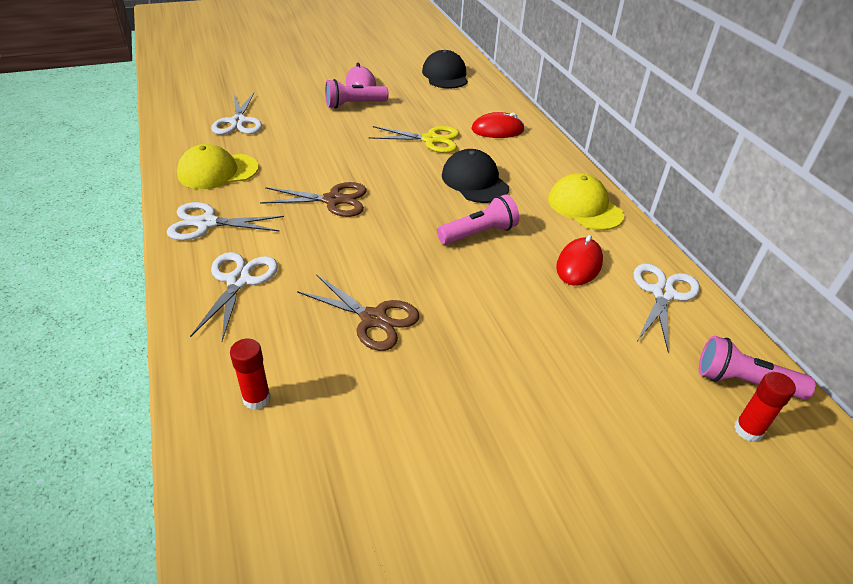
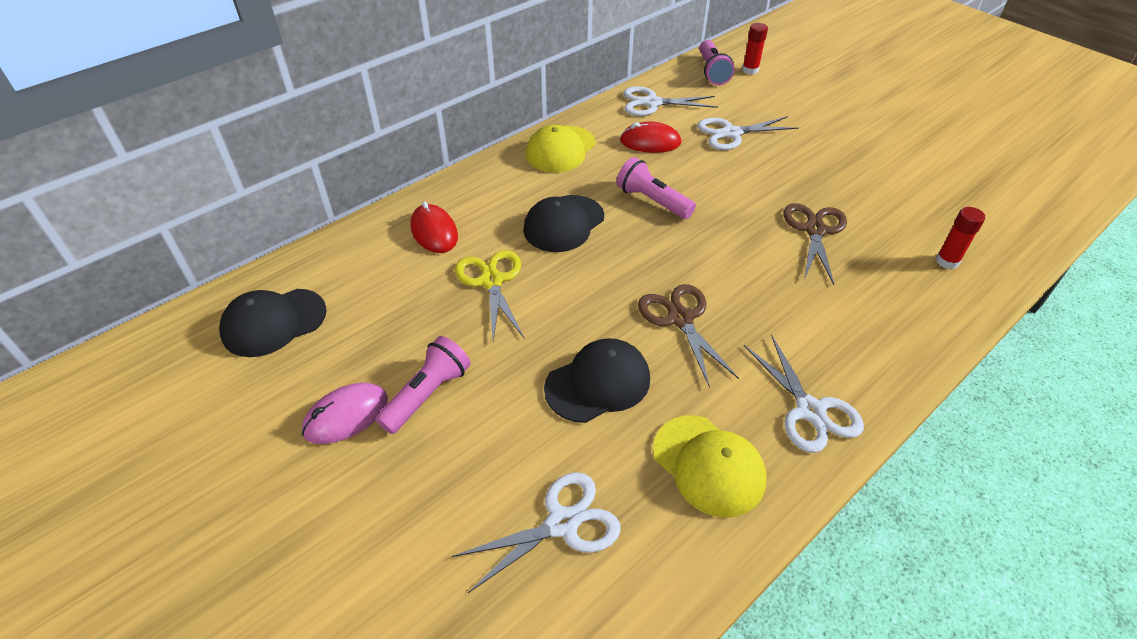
camera: 110 degrees left, 5 degrees up
(239, 281) = (859, 333): white scissors -> white scissors (731, 133)
(311, 154) = (598, 383): none -> black cap
(354, 104) = (427, 394): pink flashlight -> pink flashlight turned 105 degrees counterclockwise

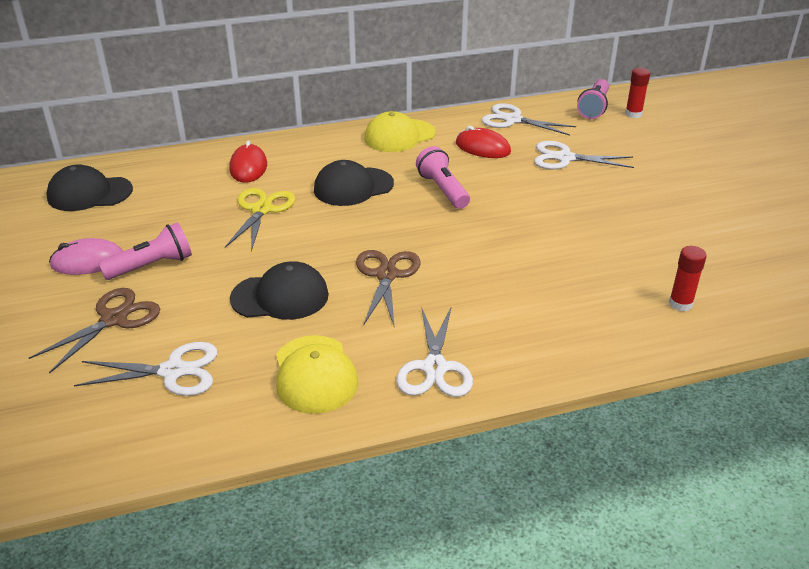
camera: 25 degrees right, 10 degrees down
(815, 230) = (571, 247): brown scissors -> brown scissors (114, 319)

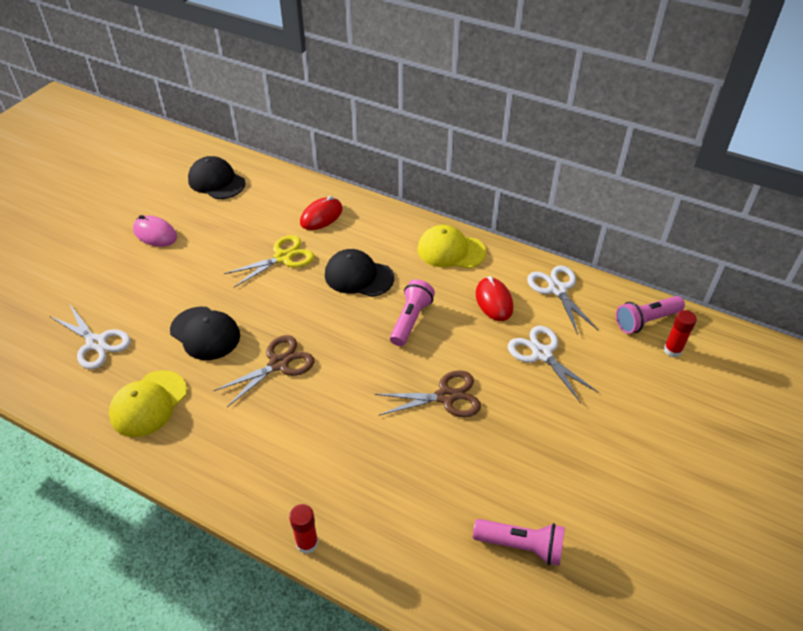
camera: 45 degrees right, 10 degrees up
(114, 319) = (117, 285): brown scissors -> brown scissors (446, 397)
(152, 266) = (177, 260): pink flashlight -> pink flashlight (521, 546)
(434, 368) = (207, 455): white scissors -> none
(680, 304) = (422, 548): red glue stick -> red glue stick (307, 543)

